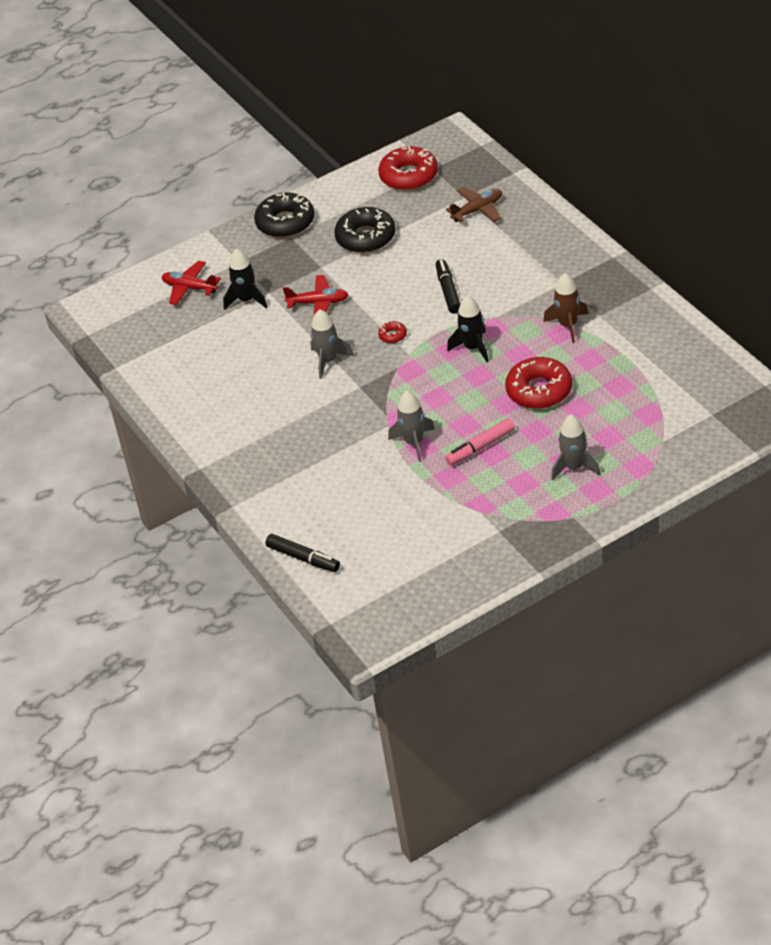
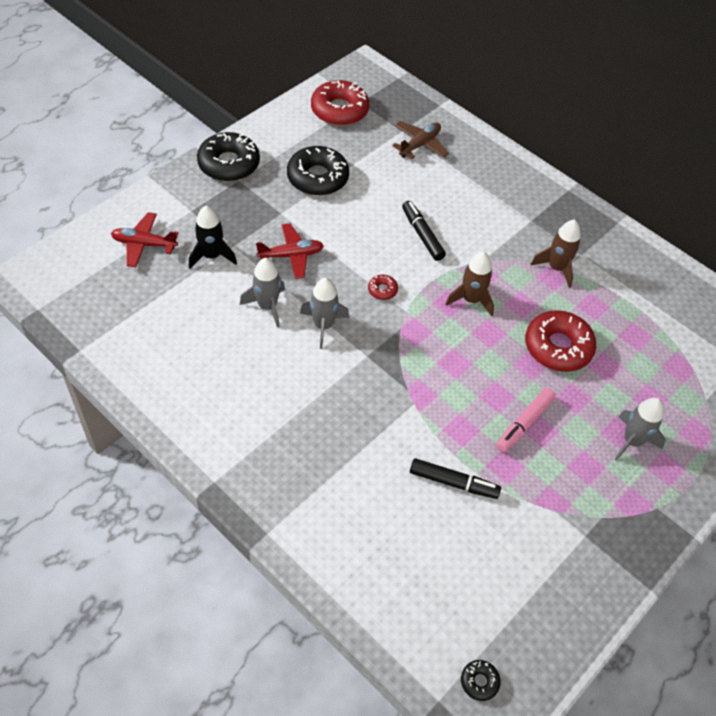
camera: 25 degrees left, 10 degrees up
(303, 558) = (375, 602): black marker -> black marker (453, 482)
(367, 615) = (479, 681): none -> black donut
(414, 443) = (450, 424): grey rocket -> grey rocket (267, 306)
(473, 348) = (471, 300): black rocket -> brown rocket

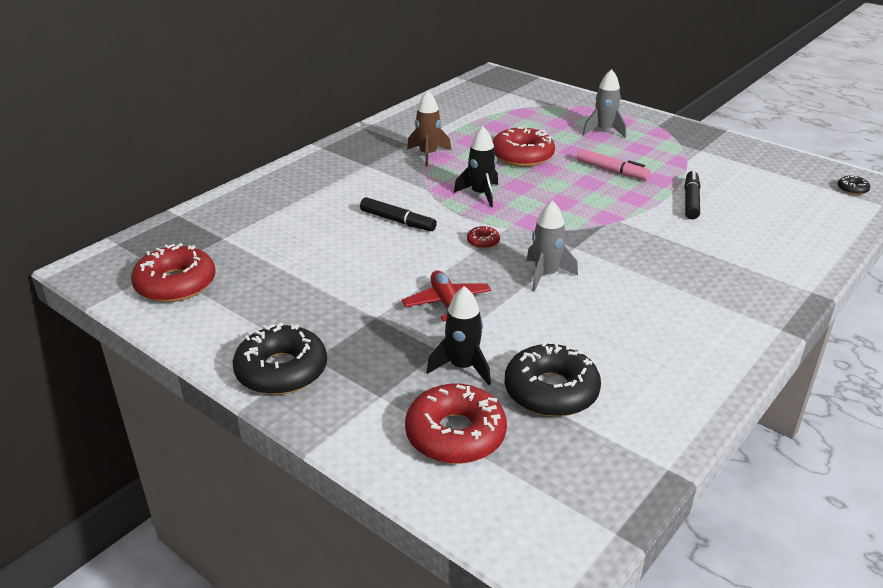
camera: 90 degrees left, 20 degrees down
(144, 244) = (455, 434): red plane -> red donut
(267, 306) = (532, 314): grey rocket -> none
(317, 178) = (308, 293): black donut -> black donut (551, 391)
(420, 144) = (249, 226): brown plane -> none
(422, 235) = (397, 221): black marker -> black marker turned 120 degrees counterclockwise
(471, 300) = (480, 194): brown rocket -> black rocket

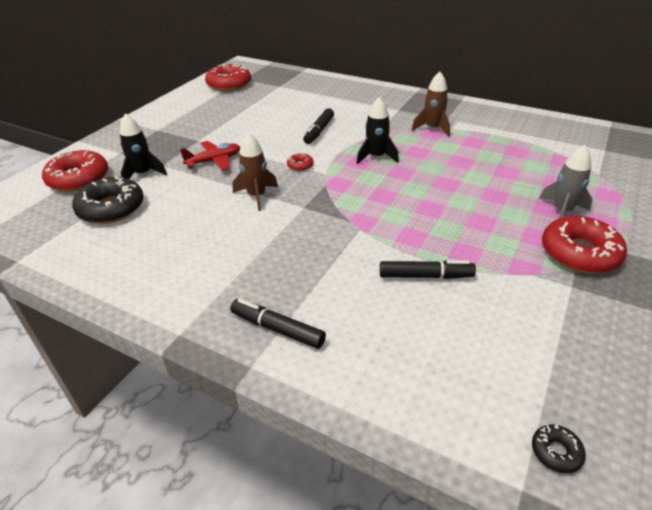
camera: 80 degrees right, 5 degrees up
(281, 371) = (147, 123): black donut -> none
(522, 156) = (461, 169): red donut -> red donut (579, 253)
(546, 275) = (256, 196): grey rocket -> brown rocket
(611, 171) = (464, 220): pink marker -> none
(765, 275) = (278, 329): none -> black marker

